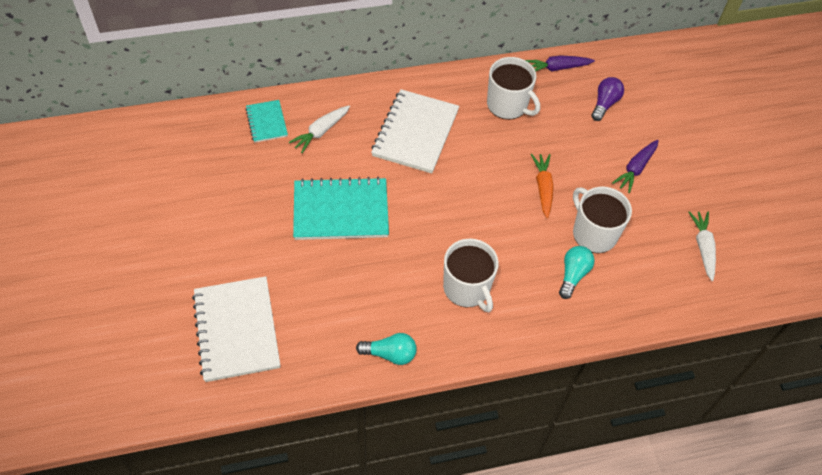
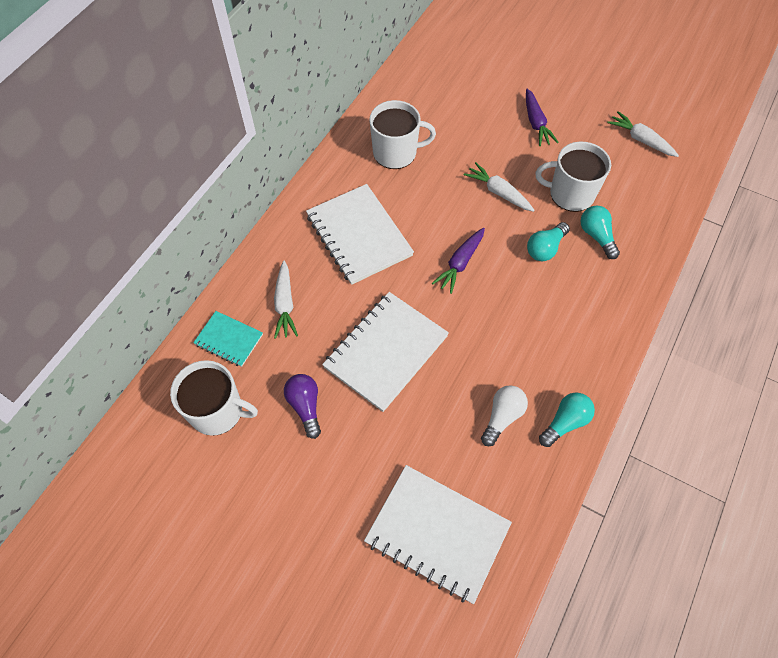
camera: 45 degrees left, 5 degrees up
(341, 211) = (386, 352): turquoise notebook -> white notebook
(357, 312) = (502, 417): none -> white light bulb
(467, 288) = (548, 317): white mug -> white mug (218, 411)
(525, 249) = (545, 248): none -> turquoise light bulb
(543, 188) = (498, 192): orange carrot -> white carrot
(557, 68) = (393, 95): purple carrot -> purple carrot (460, 263)
(604, 104) = (458, 94): purple light bulb -> purple light bulb (305, 406)

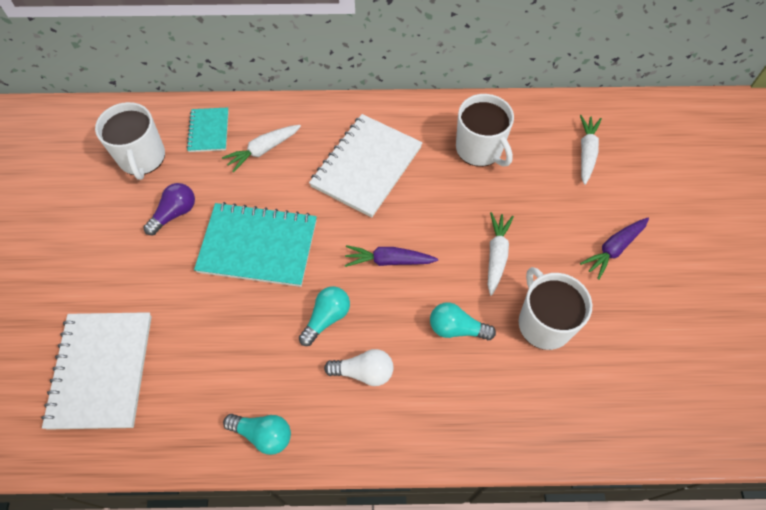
camera: 60 degrees right, 0 degrees up
(386, 352) = (258, 246): white notebook -> turquoise notebook
(502, 417) = (241, 373): white light bulb -> white light bulb (364, 372)
(596, 236) = (506, 372): turquoise light bulb -> turquoise light bulb (327, 318)
(640, 140) = (677, 364): white carrot -> white carrot (586, 152)

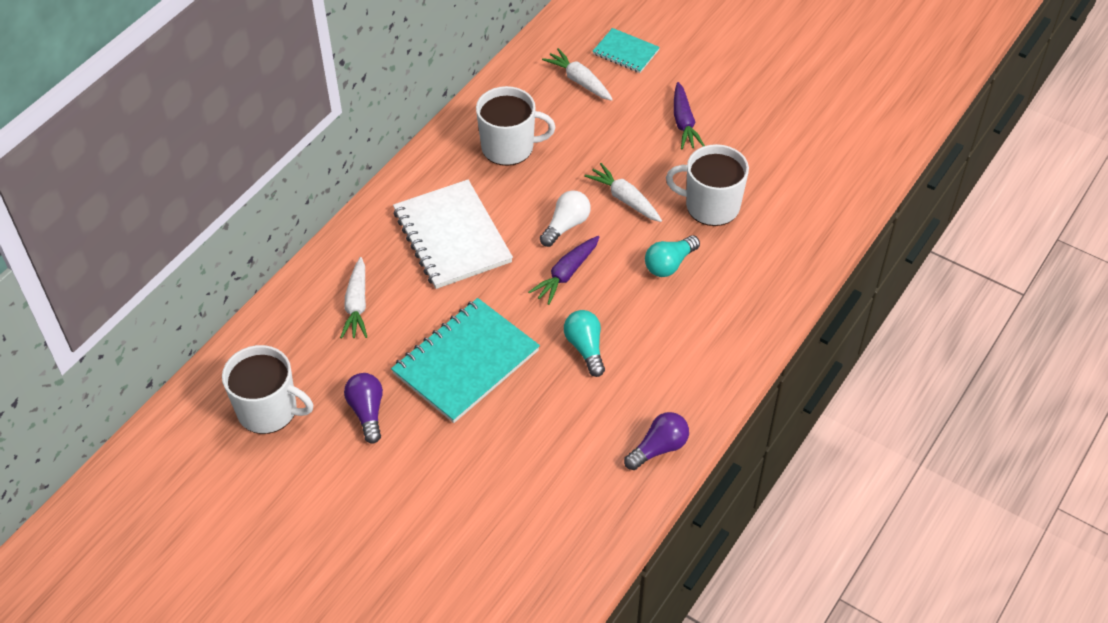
camera: 55 degrees left, 10 degrees down
(101, 371) = (496, 547): white notebook -> none
(209, 131) = (289, 338): turquoise notebook -> turquoise notebook (625, 52)
(263, 434) = (659, 448): turquoise light bulb -> purple light bulb
(364, 372) = (658, 348): white light bulb -> white light bulb (566, 225)

